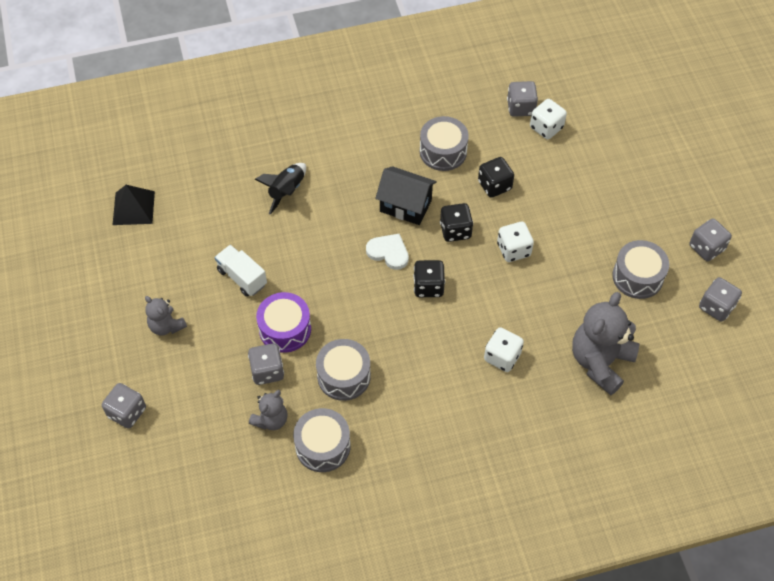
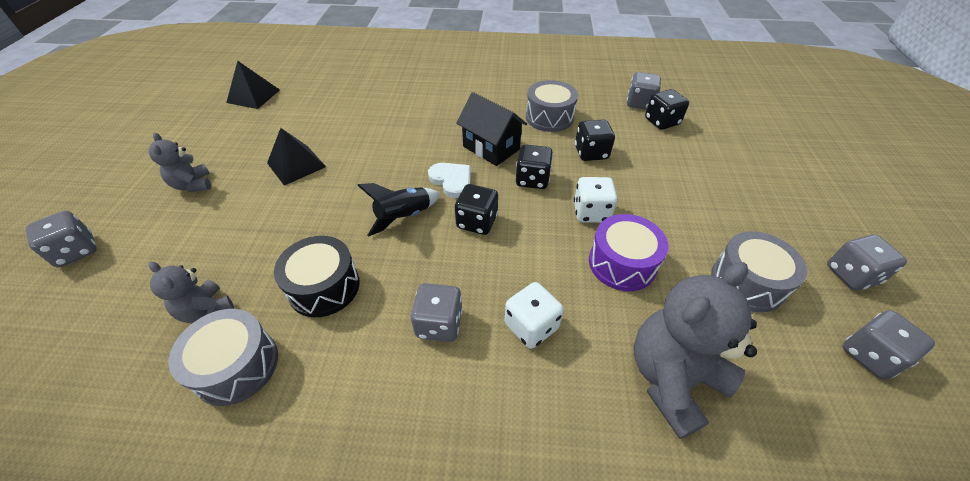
camera: 20 degrees right, 10 degrees down
(242, 277) = (296, 165): white truck -> black pyramid
(267, 371) = (248, 255): grey dice -> grey dice (439, 324)
(271, 419) = (206, 310): grey teddy bear -> grey teddy bear turned 75 degrees clockwise
(285, 329) = (299, 219): purple drum -> purple drum (622, 263)
(286, 191) = (387, 113): black rocket -> black rocket (404, 217)
(344, 376) = (324, 287): grey drum -> black drum
(546, 128) = (661, 122): white dice -> black dice

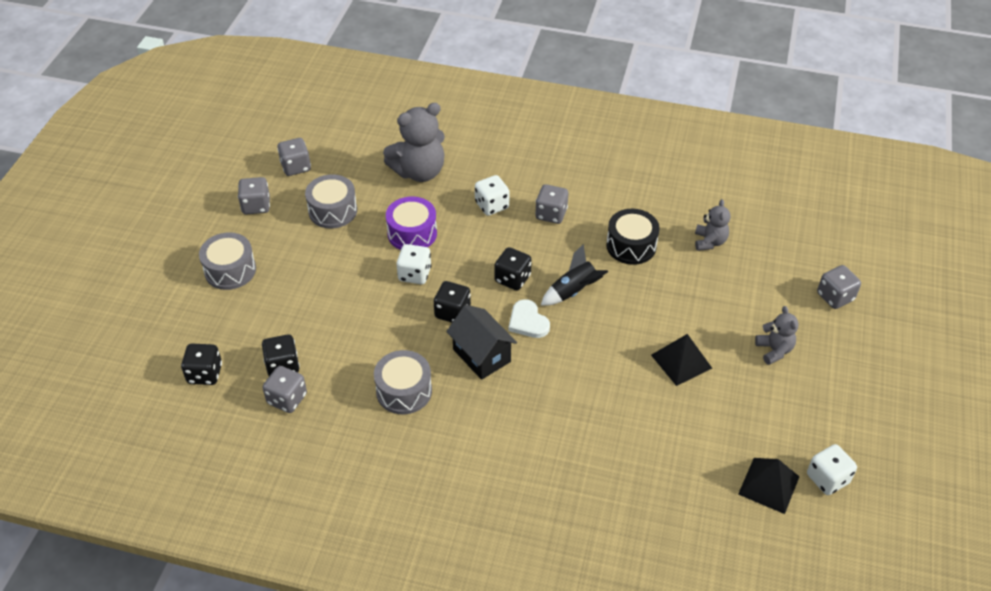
camera: 170 degrees left, 0 degrees up
(204, 103) = (827, 479): none -> white dice
(206, 310) = (709, 242): grey teddy bear -> grey teddy bear turned 45 degrees clockwise
(236, 366) = (676, 209): grey drum -> grey drum (230, 270)
(591, 153) = (382, 335): black dice -> black dice (205, 374)

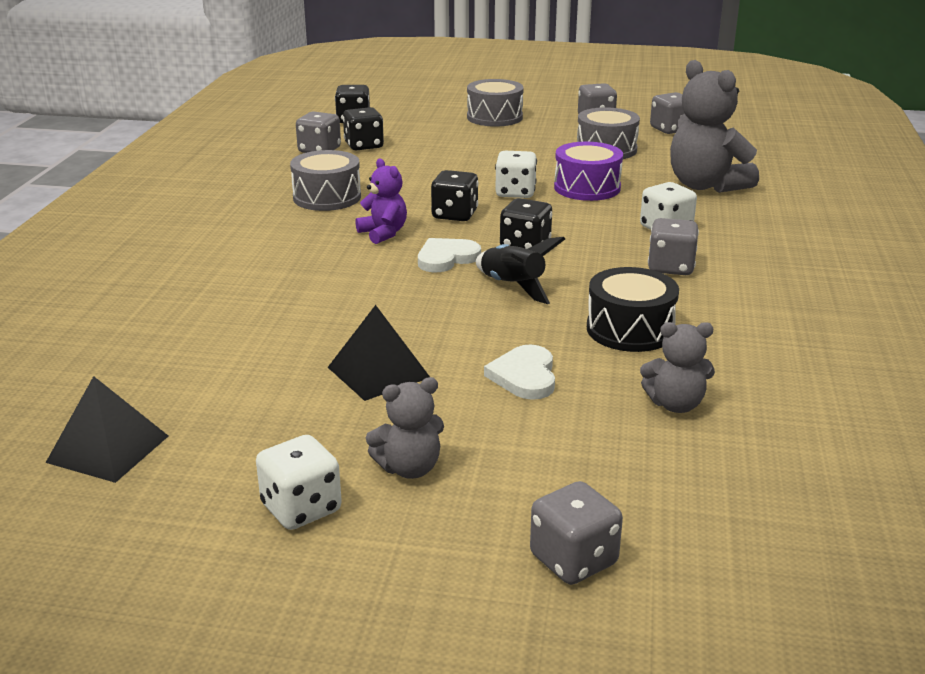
camera: 85 degrees right, 20 degrees down
(481, 355) = (383, 233): black house -> purple teddy bear
(683, 297) = (524, 376): none -> white heart
(827, 479) = (99, 515): white dice -> white dice (301, 508)

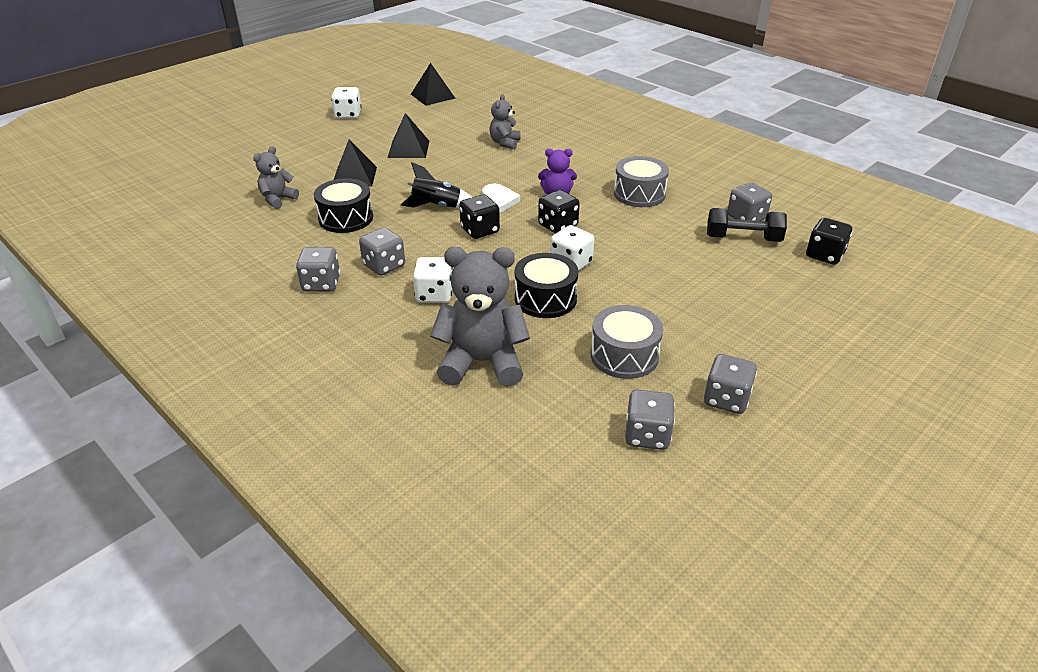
camera: 125 degrees right, 10 degrees up
(364, 146) = (743, 238): black dice -> black dumbbell
(409, 468) = (337, 136): grey teddy bear -> grey teddy bear (505, 143)
(494, 117) = (780, 334): grey drum -> none
(524, 376) = (354, 176): white heart -> black pyramid
(573, 560) = (248, 144): grey dice -> grey dice (321, 284)
(587, 188) = (545, 299): purple drum -> black drum

